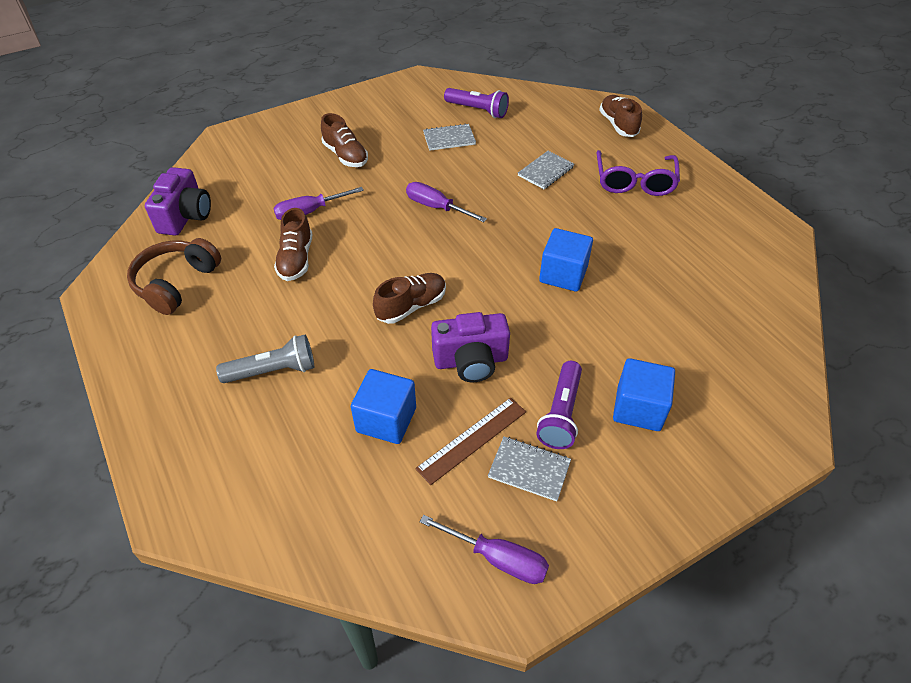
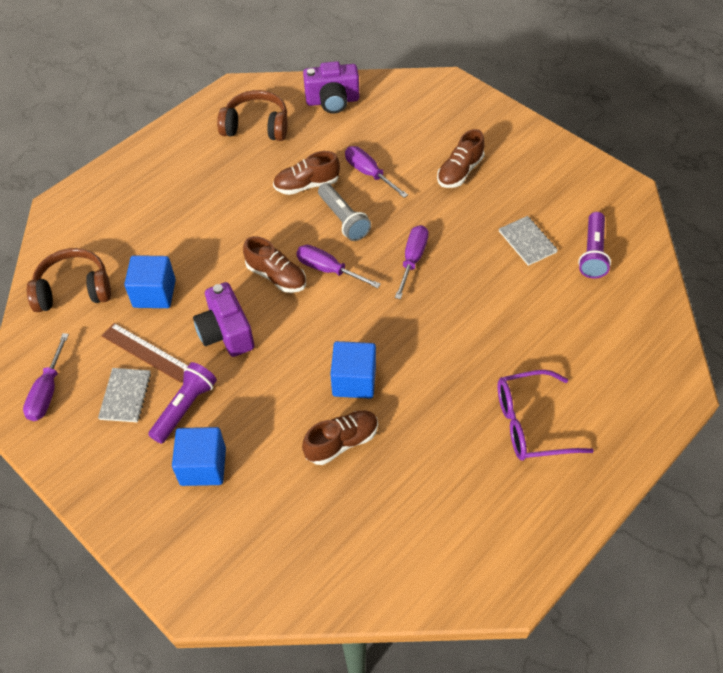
camera: 75 degrees right, 5 degrees up
(273, 371) = (185, 212): grey flashlight -> grey flashlight (343, 219)
(340, 510) = (74, 290): none -> brown headphones
(421, 265) = (328, 270): none -> purple screwdriver
(545, 171) = (511, 336): grey notebook -> none
(561, 413) = (185, 408): purple flashlight -> purple flashlight turned 120 degrees clockwise
(618, 125) = (638, 392): brown shoe -> brown shoe (341, 442)

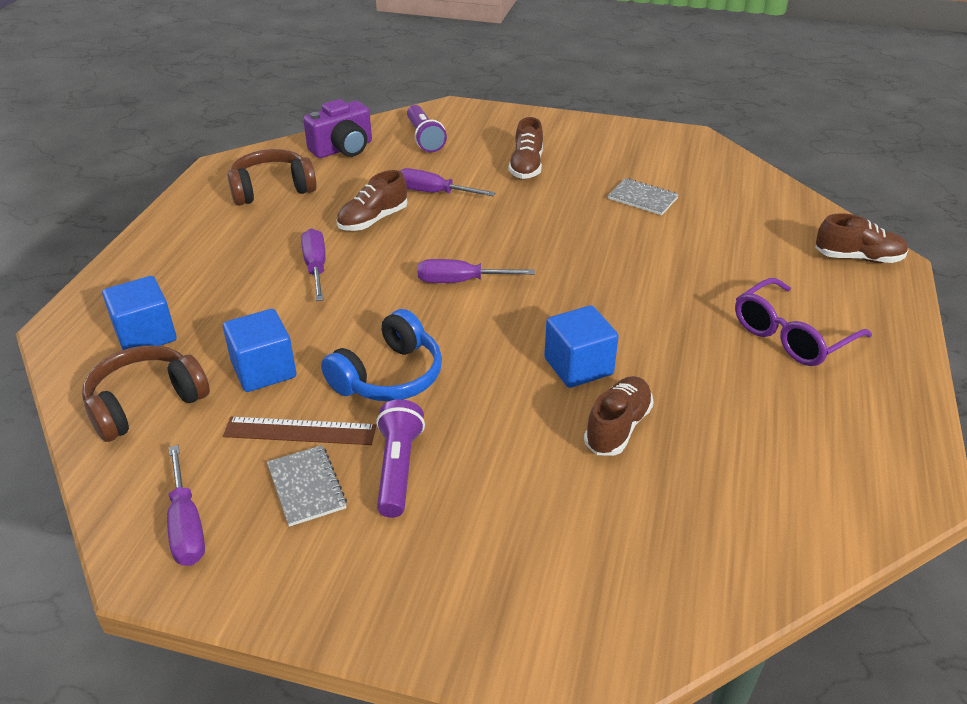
camera: 30 degrees left, 15 degrees down
(203, 466) = (473, 519): blue cube -> blue cube (146, 335)
(226, 333) = (389, 376): purple camera -> blue headphones
(276, 276) = (406, 305): brown shoe -> brown shoe (858, 258)
(343, 219) = (439, 236): grey flashlight -> none
(412, 260) = (544, 246): purple screwdriver -> purple screwdriver (316, 268)
(592, 253) = (710, 189): purple flashlight -> purple flashlight (424, 138)

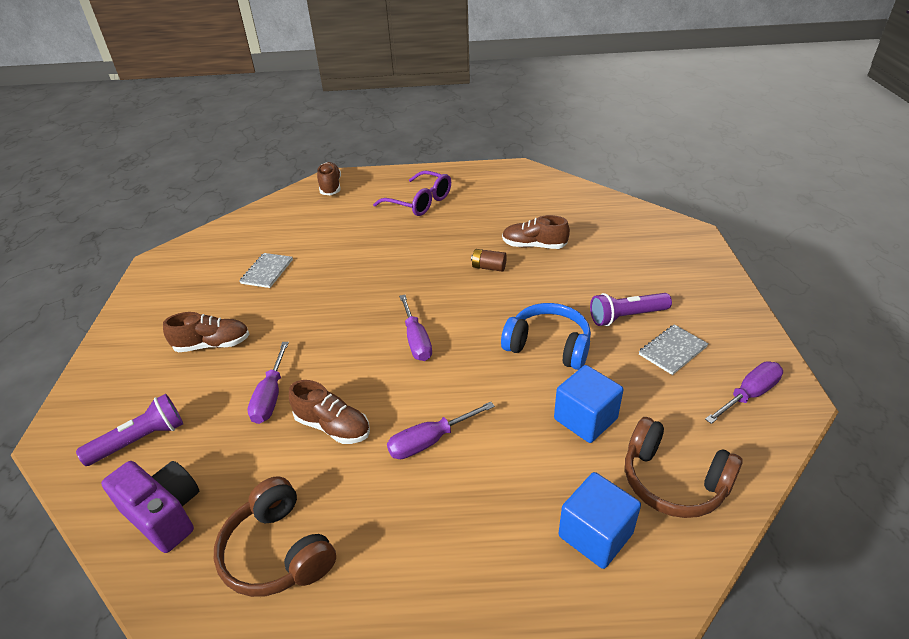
camera: 105 degrees left, 0 degrees up
(300, 431) = (630, 372): brown ruler -> none
(578, 366) = (488, 267): blue cube -> brown battery

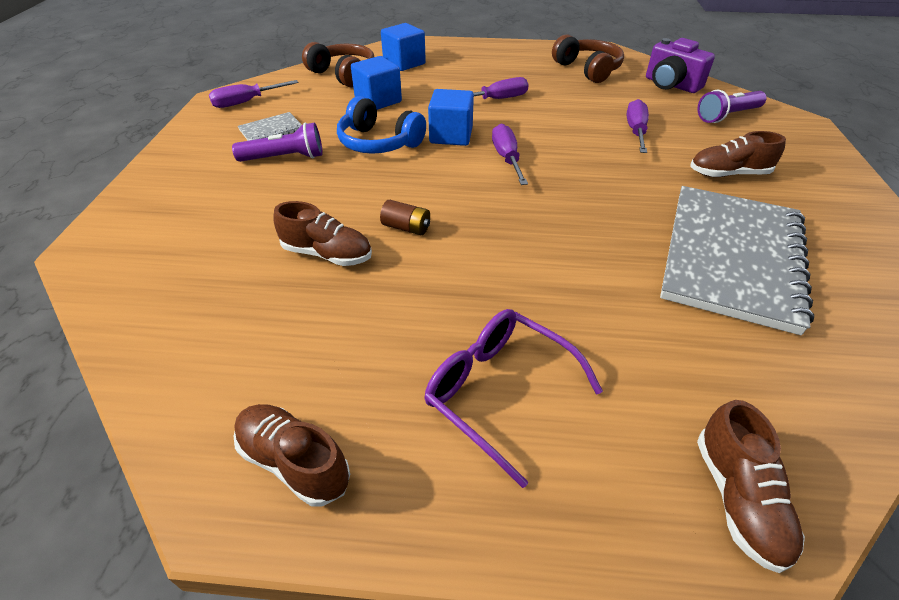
camera: 175 degrees left, 5 degrees up
(267, 271) = (731, 258): grey notebook -> grey notebook, size x2.44
(333, 427) = (573, 111): brown shoe -> brown shoe (294, 462)
(476, 365) = (451, 135): none -> blue cube

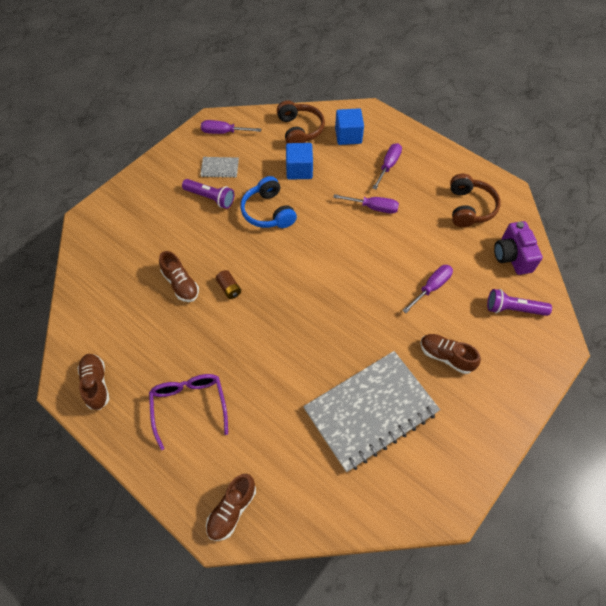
camera: 35 degrees right, 15 degrees up
(451, 135) = (313, 228): blue cube -> none
(507, 158) = (327, 266): purple screwdriver -> purple screwdriver (388, 166)

